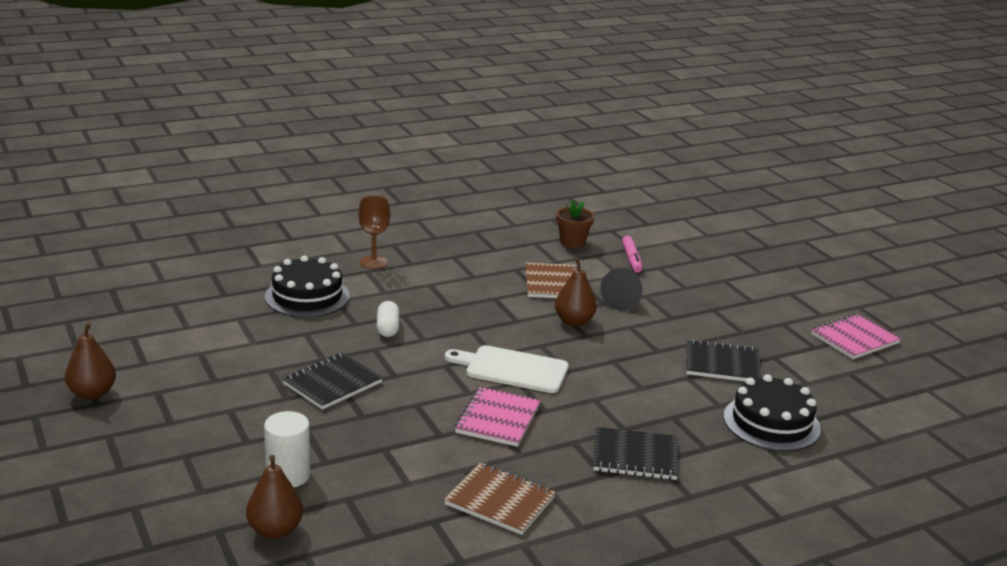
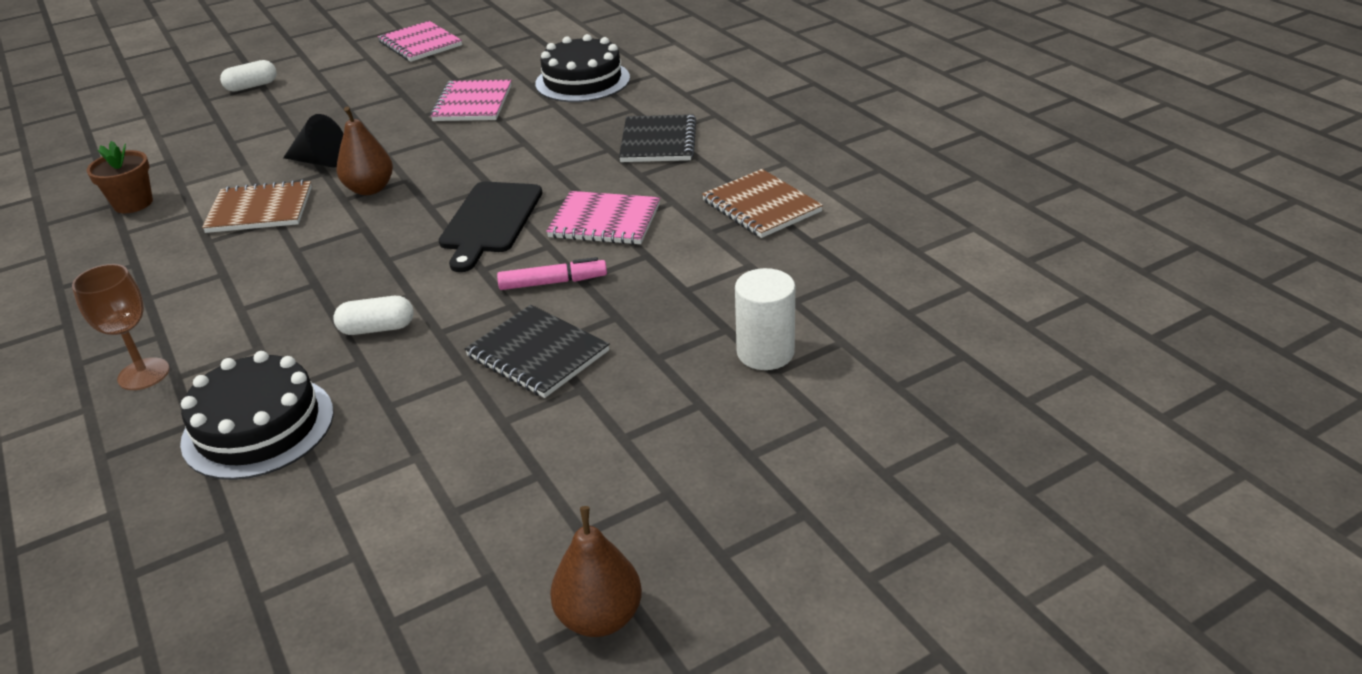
camera: 90 degrees left, 10 degrees up
(275, 530) = (876, 342): brown pear -> none
(500, 501) = (761, 206): brown notebook -> brown notebook turned 60 degrees counterclockwise
(512, 369) = (490, 221): white cutting board -> black cutting board
(631, 259) = (202, 160): pink marker -> pink marker (553, 282)
(722, 364) = (472, 103): black notebook -> pink notebook
(758, 269) = (252, 86): none -> white capsule

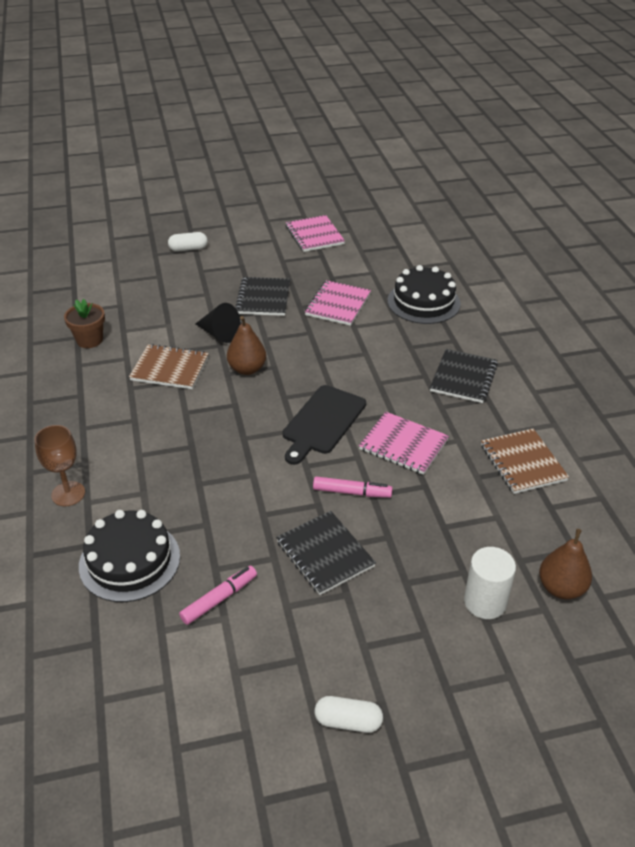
camera: 15 degrees right, 5 degrees up
(371, 115) = (263, 298): none -> black notebook
(377, 328) = (223, 499): white capsule -> white capsule (348, 721)
(404, 437) = (219, 599): none -> pink marker
(600, 617) = (308, 791): brown pear -> brown pear (561, 588)

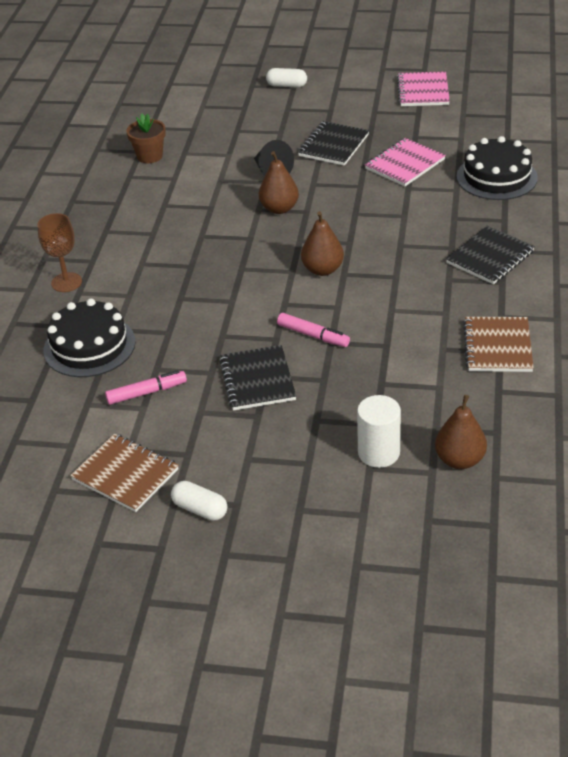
camera: 25 degrees right, 0 degrees up
(170, 368) = (208, 195): brown notebook -> brown notebook (125, 474)
(322, 422) = (322, 270): black cutting board -> brown pear
(403, 445) = (388, 306): pink notebook -> none

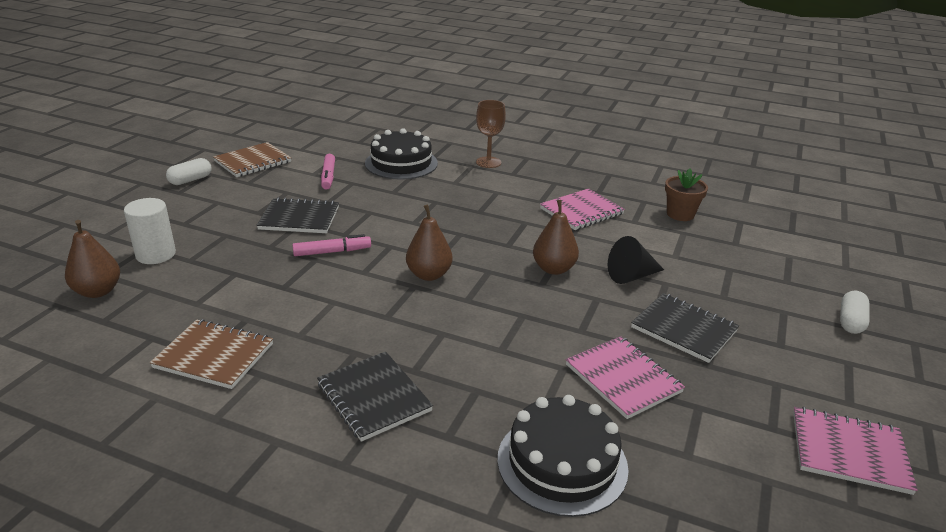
camera: 100 degrees right, 10 degrees down
(165, 207) = (581, 211): none -> pink notebook
(313, 335) = (332, 252): pink marker -> pink marker turned 150 degrees counterclockwise

